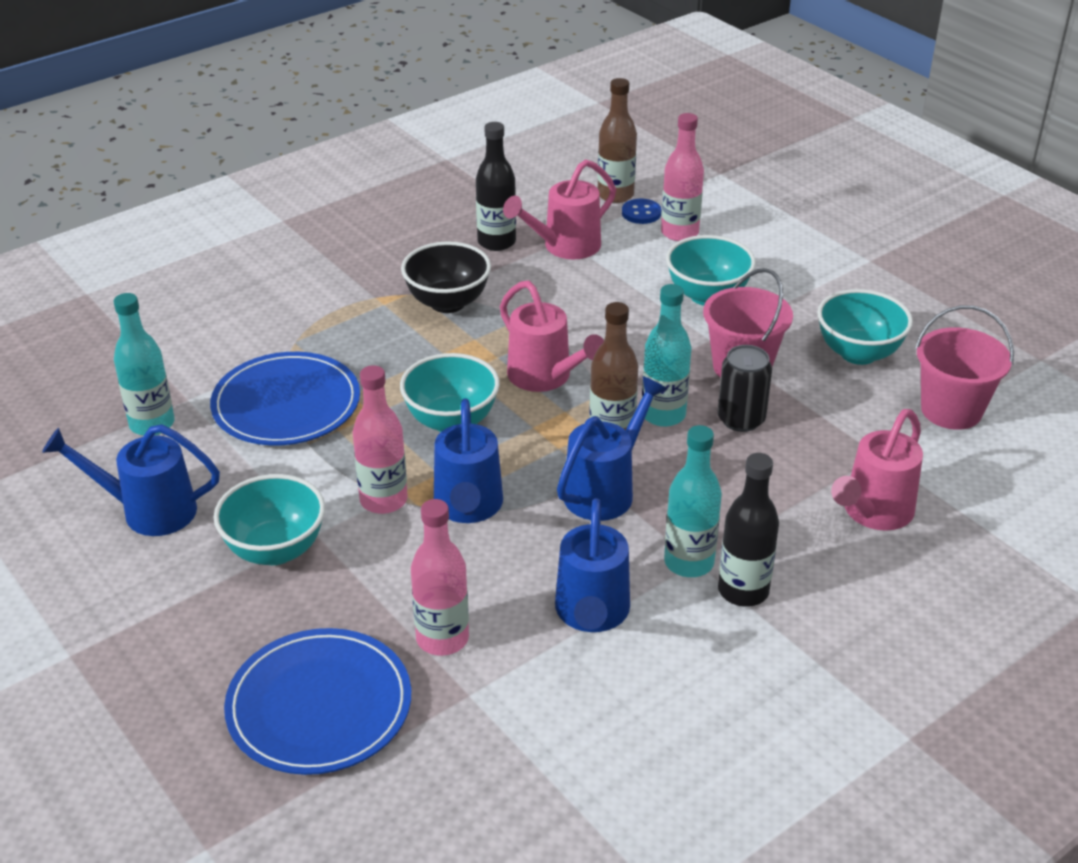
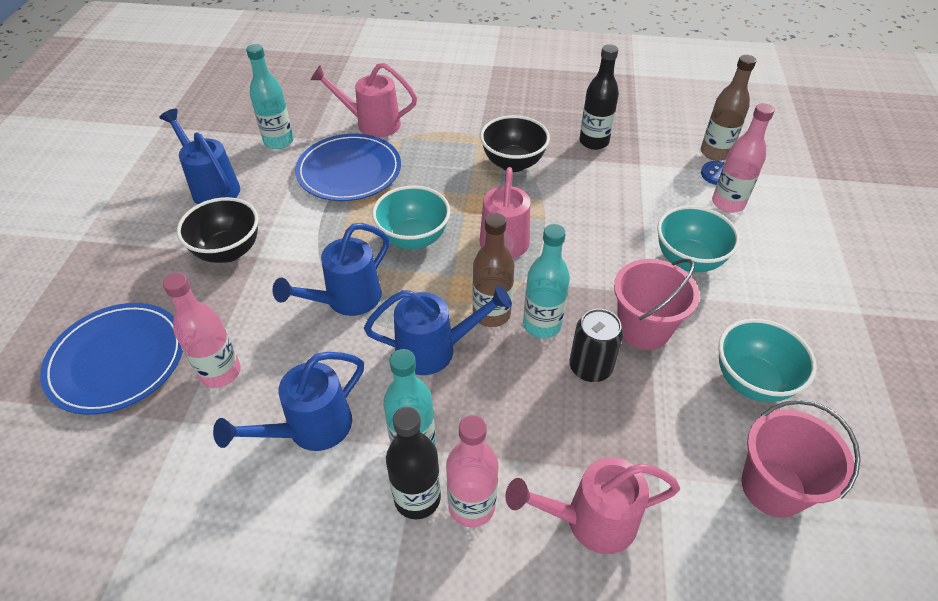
camera: 45 degrees right, 10 degrees up
(275, 550) = (228, 251): turquoise bowl -> black bowl
(383, 500) = (314, 261): pink bottle -> pink bottle (471, 505)
(565, 247) = (633, 169): pink watering can -> pink watering can (372, 124)

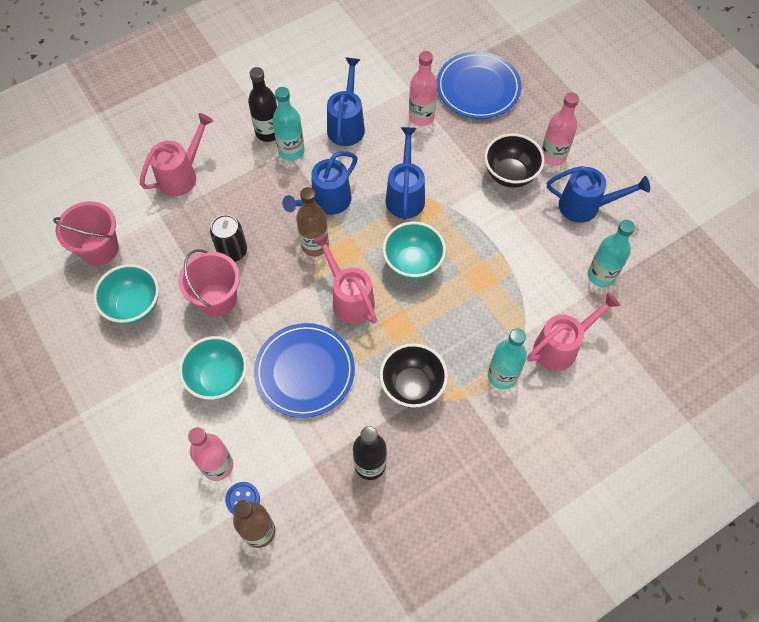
camera: 140 degrees right, 15 degrees up
(349, 171) = (518, 287): blue plate -> blue plate (305, 371)
(471, 505) = (241, 145): pink bottle -> pink bottle (553, 156)
(542, 325) = (279, 259): turquoise bottle -> turquoise bottle (502, 376)

